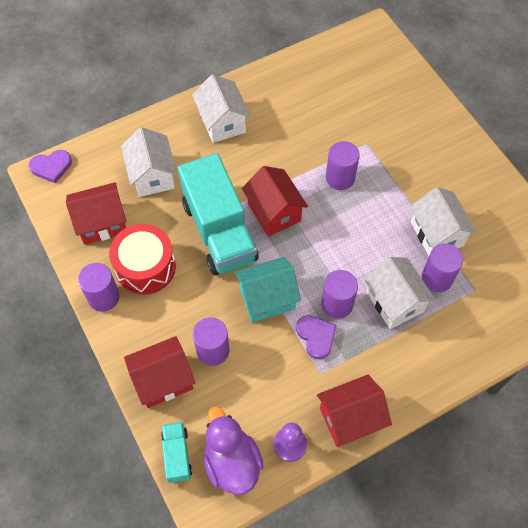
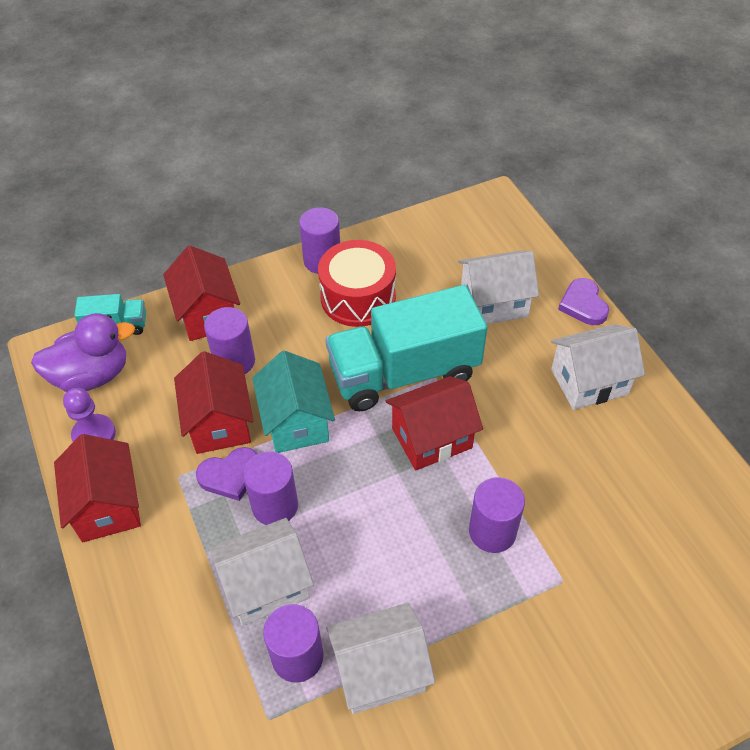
camera: 95 degrees right, 10 degrees down
(51, 167) = (505, 210): purple heart -> purple heart (583, 304)
(102, 223) = (423, 256): red house -> red house (219, 423)

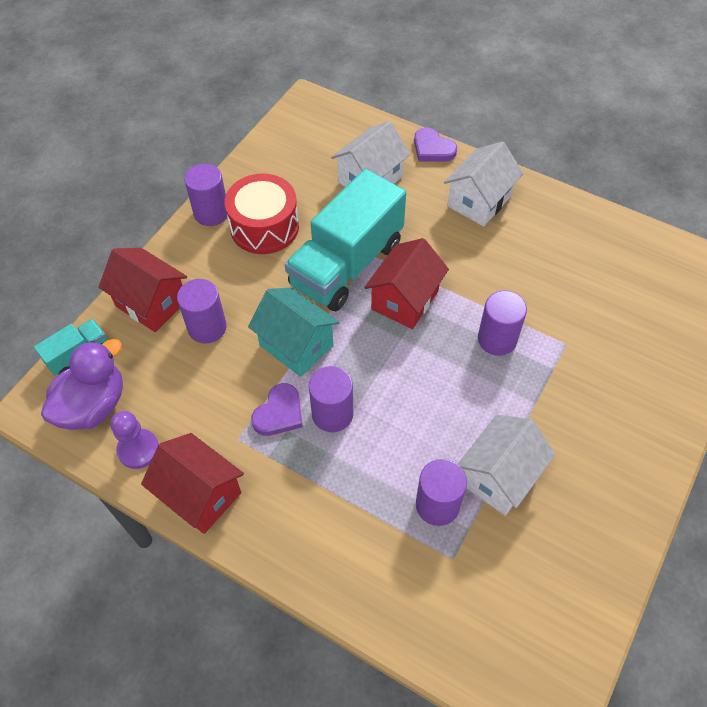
camera: 35 degrees left, 5 degrees up
(219, 423) = (236, 380): red house -> none
(266, 585) = (374, 472): white house -> none

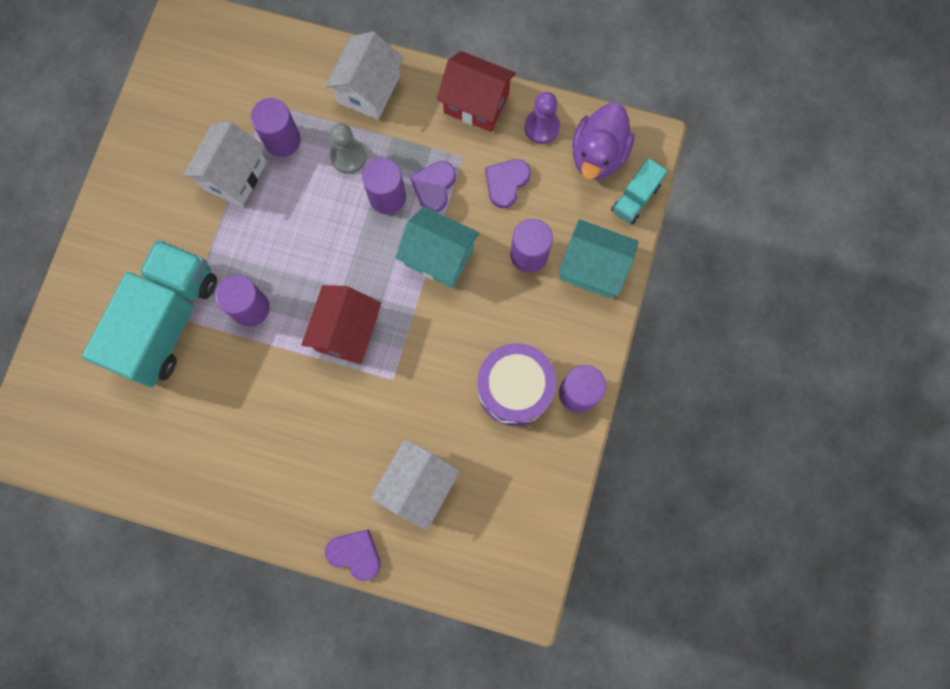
camera: 165 degrees right, 20 degrees up
(151, 303) = (593, 268): red house -> turquoise house
(201, 399) = (506, 183): none -> purple heart
(264, 227) = (514, 388): red drum -> purple drum
(347, 264) = (415, 360): turquoise truck -> turquoise truck (167, 321)
(364, 467) = (348, 157): none -> grey pawn
(479, 201) = (290, 482): white house -> white house (369, 90)

